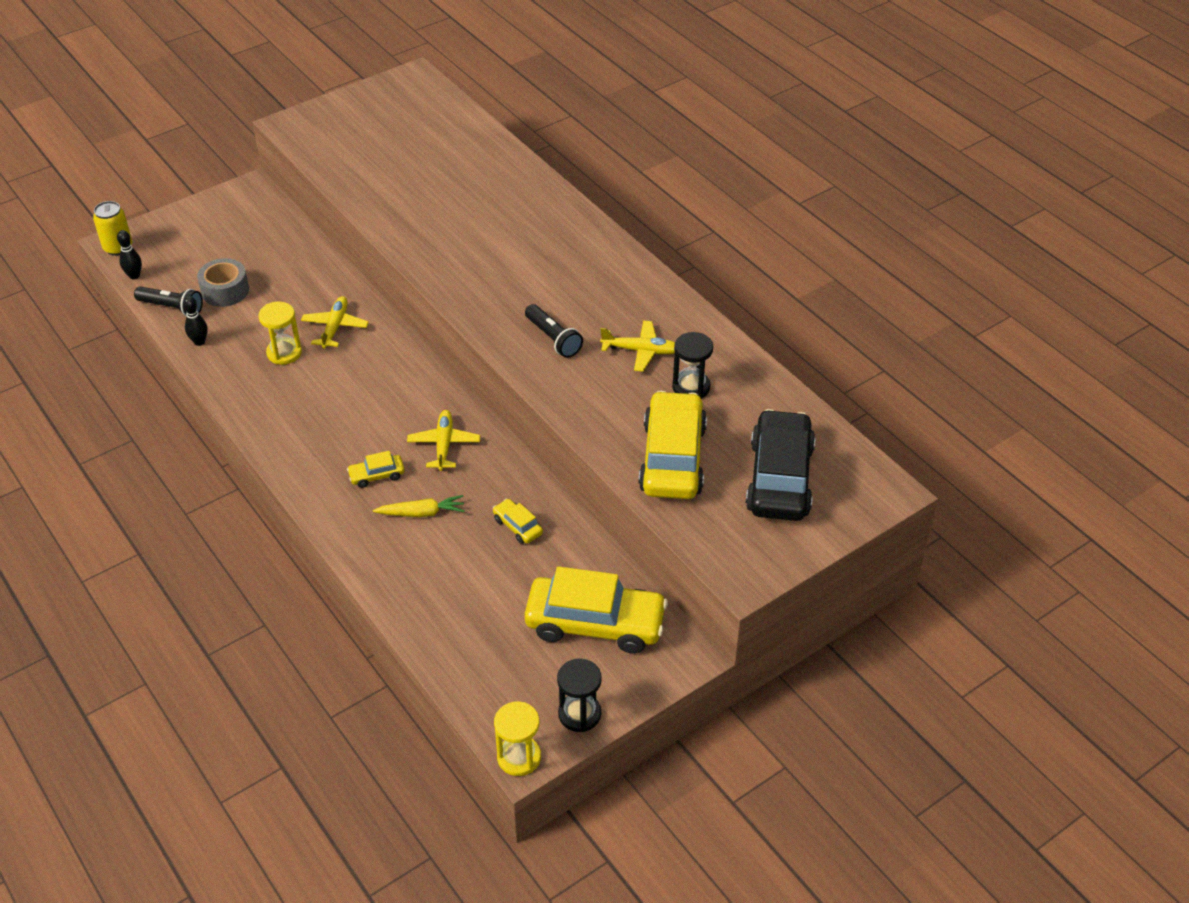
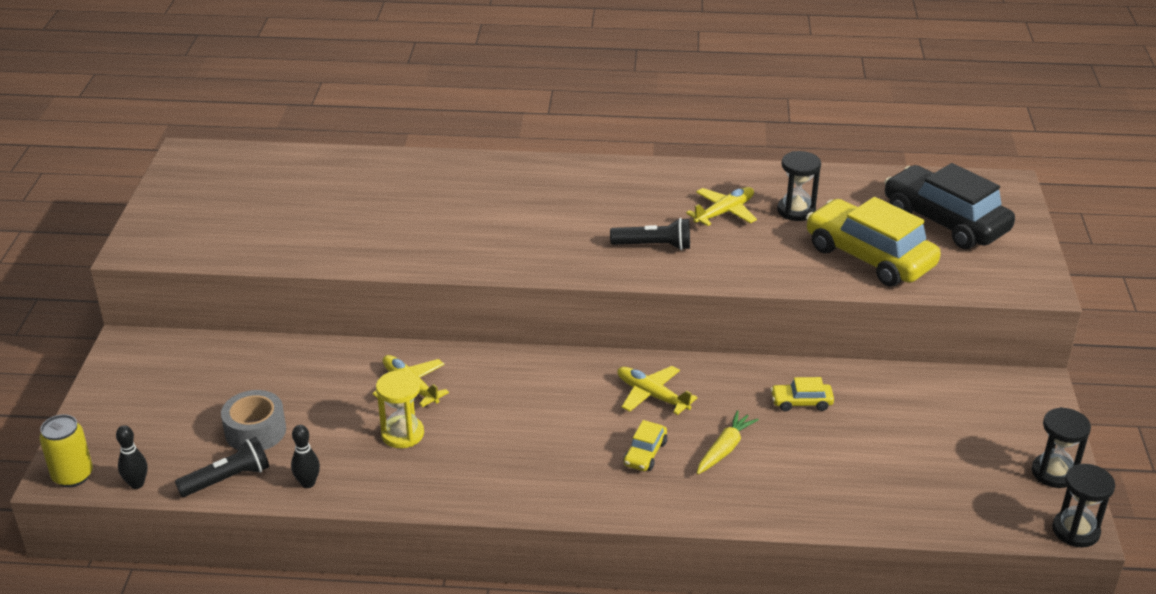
camera: 50 degrees left, 10 degrees down
(519, 757) = (1075, 531): yellow hourglass -> black hourglass
(595, 624) = (958, 415): yellow car -> none

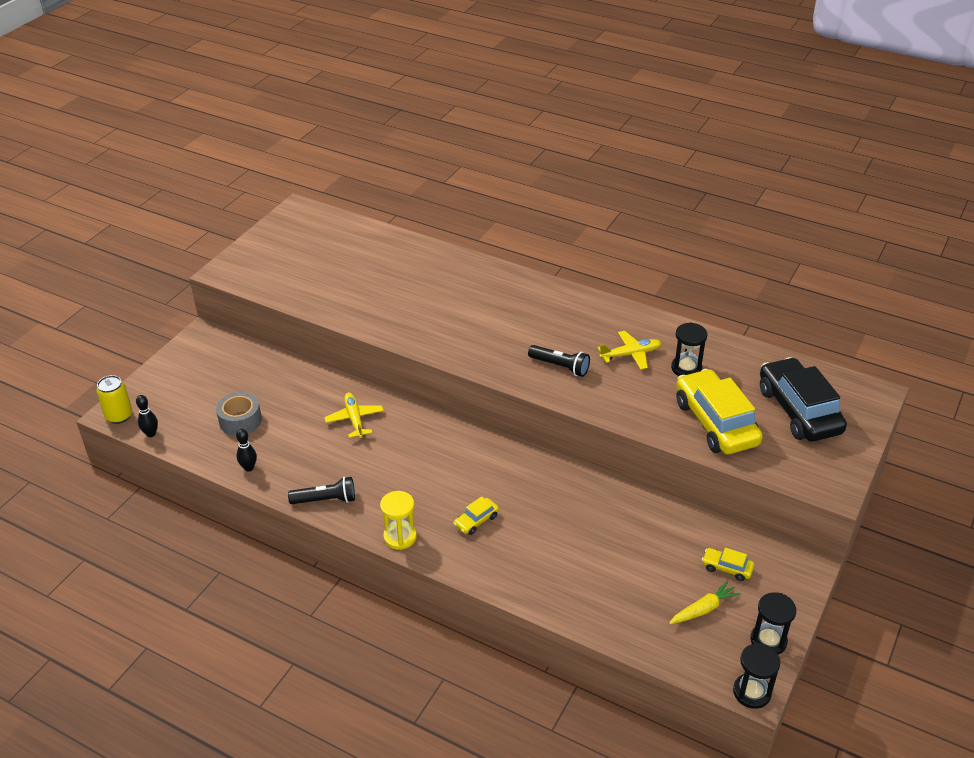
camera: 25 degrees right, 5 degrees up
(228, 479) = (204, 448): black flashlight -> black flashlight (326, 500)
(402, 434) = (328, 452): yellow hourglass -> yellow hourglass (400, 537)
(652, 395) = (510, 479): yellow plane -> none
(725, 449) = (533, 536): yellow carrot -> yellow carrot (703, 609)
(801, 402) = (613, 519): yellow car -> yellow car (727, 568)

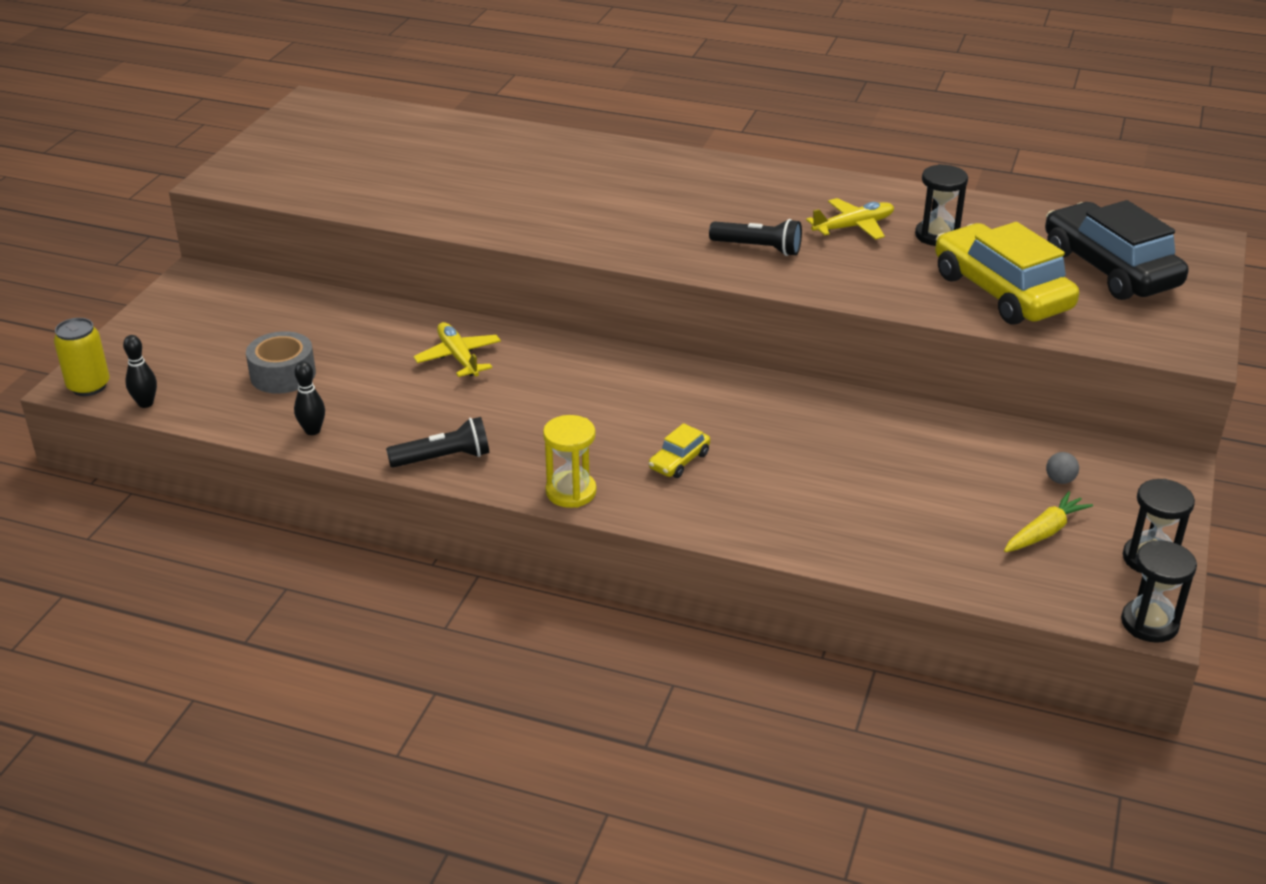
camera: 10 degrees left, 5 degrees down
(727, 568) = (1060, 480): yellow car -> grey ball

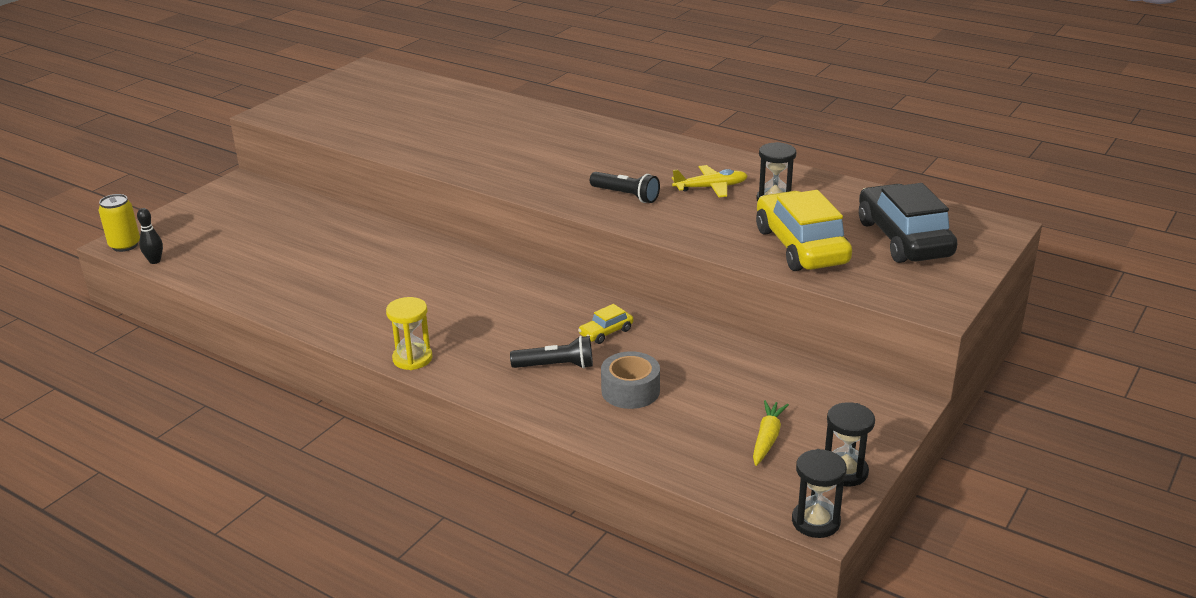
camera: 15 degrees right, 5 degrees down
(283, 374) = (258, 253): grey tape -> grey tape (630, 391)
(312, 430) = (255, 293): black bowling pin -> none
(443, 458) = (335, 323): black flashlight -> black flashlight (556, 366)
(458, 357) = (388, 255): yellow plane -> none
(679, 461) = (506, 347): yellow car -> yellow car (606, 332)
(1045, 532) = (767, 438): yellow carrot -> yellow carrot turned 45 degrees counterclockwise
(1060, 480) = (803, 401): grey ball -> none

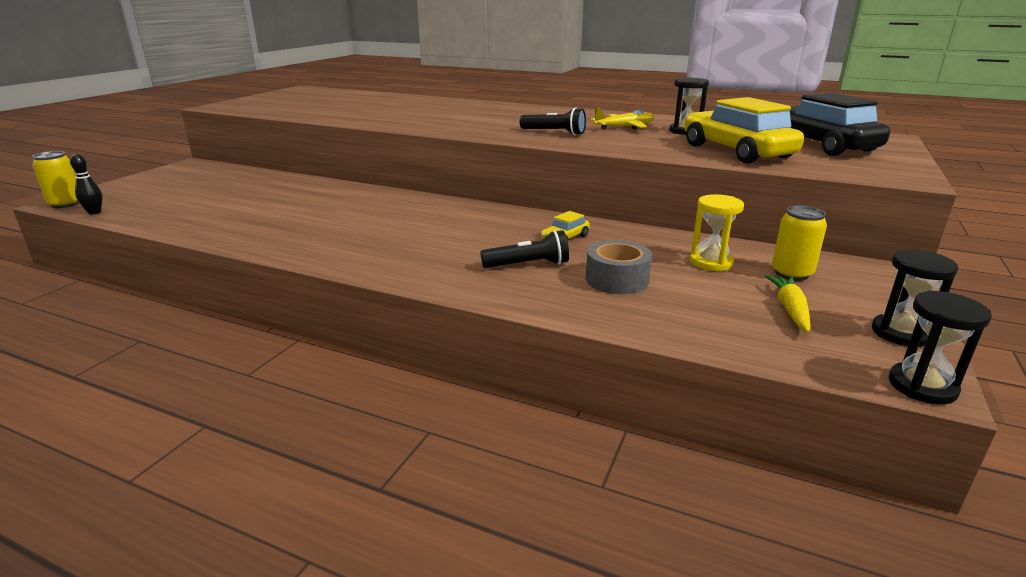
camera: 10 degrees left, 5 degrees down
(412, 358) = (372, 268): yellow hourglass -> yellow hourglass (711, 262)
(801, 397) = (791, 273): none -> yellow can

